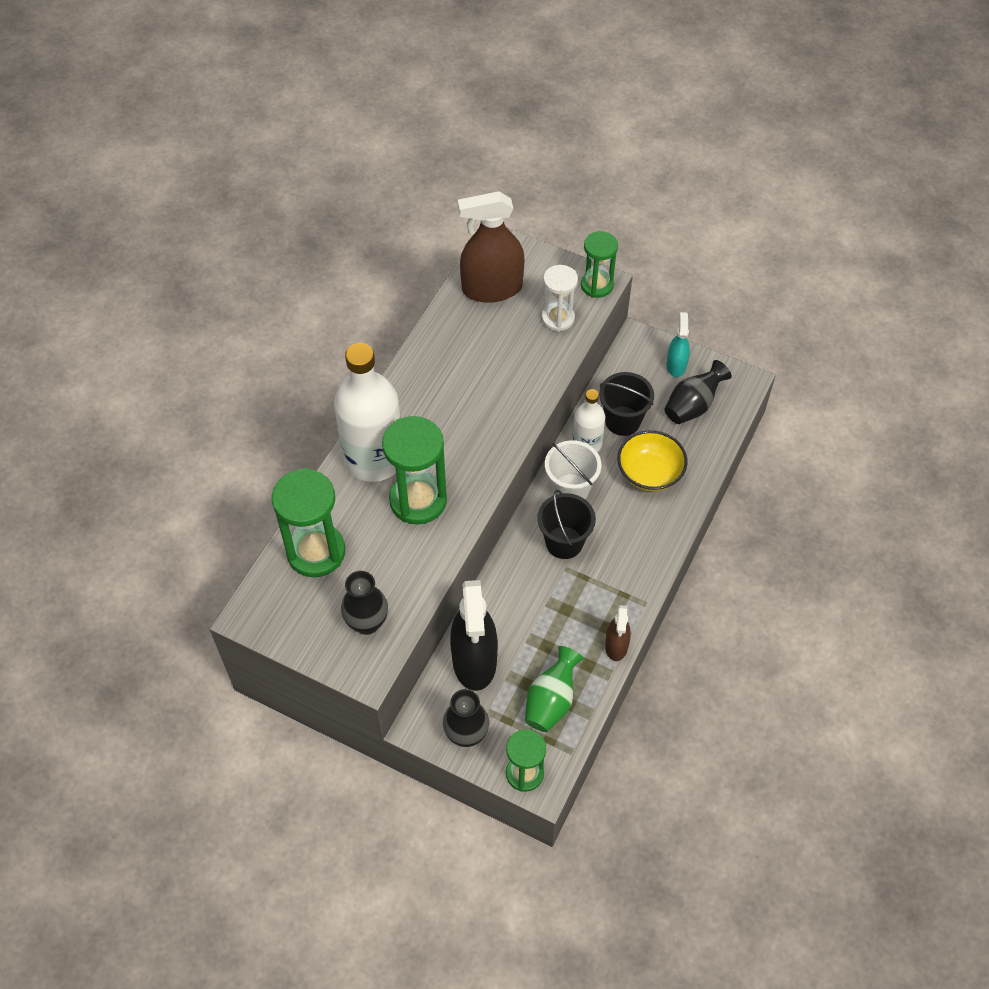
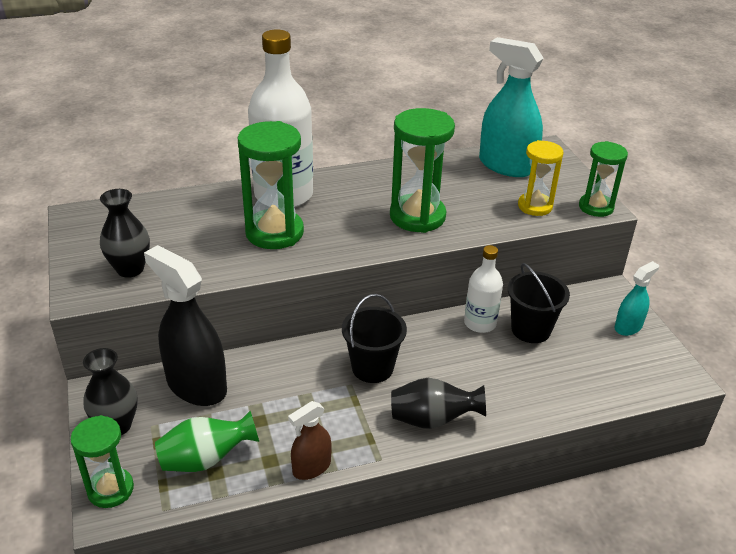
camera: 45 degrees right, 20 degrees down
(316, 552) = (168, 213): green hourglass -> green hourglass (417, 216)
(474, 660) = (196, 385): black spray bottle -> black spray bottle turned 90 degrees clockwise
(492, 288) = (506, 166): brown spray bottle -> turquoise spray bottle
(558, 318) = (535, 206): white hourglass -> yellow hourglass
(570, 489) = (426, 340): white bucket -> none
(649, 473) = (508, 376): yellow bowl -> none
(693, 405) = (610, 361): black vase -> black vase (433, 420)

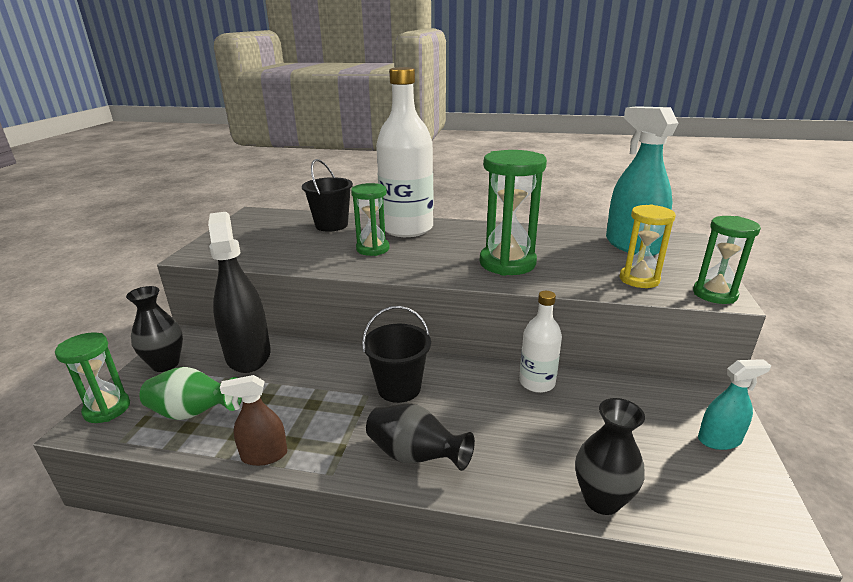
camera: 30 degrees right, 10 degrees down
(130, 269) = (244, 248): black vase -> black vase (602, 500)
(274, 232) = (373, 249): green hourglass -> green hourglass, size x0.63
(530, 329) = (590, 405): black bucket -> black bucket (331, 225)

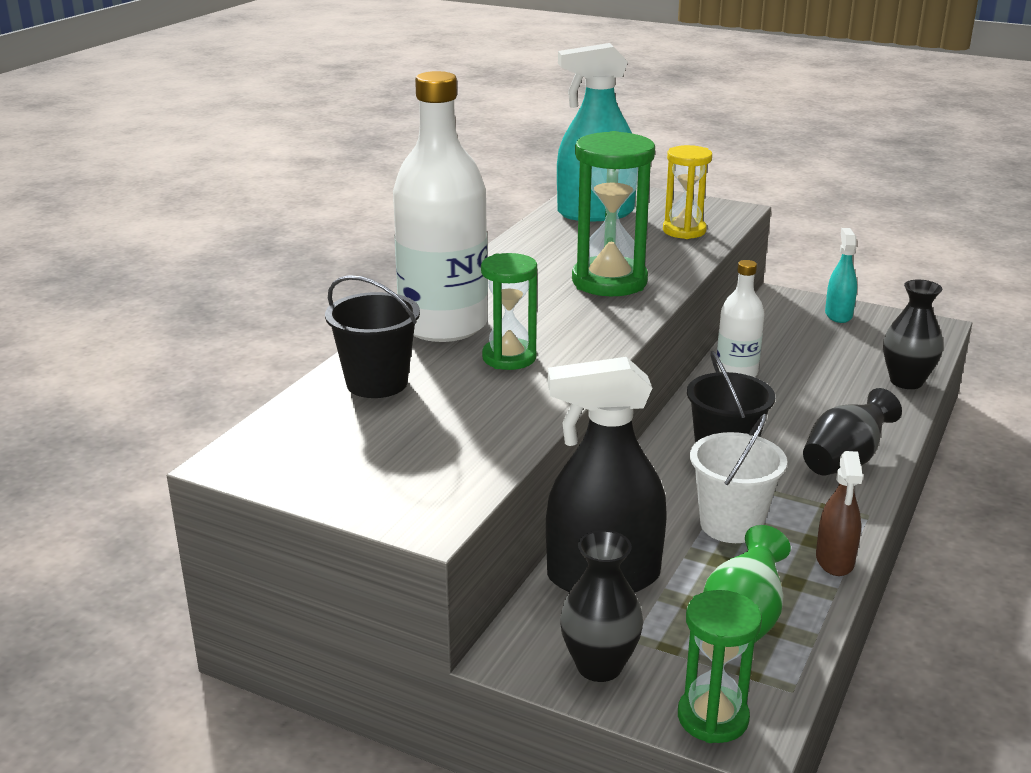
camera: 75 degrees left, 0 degrees up
(308, 399) = (731, 525): none -> white bucket
(714, 294) = (728, 211): green hourglass -> none

